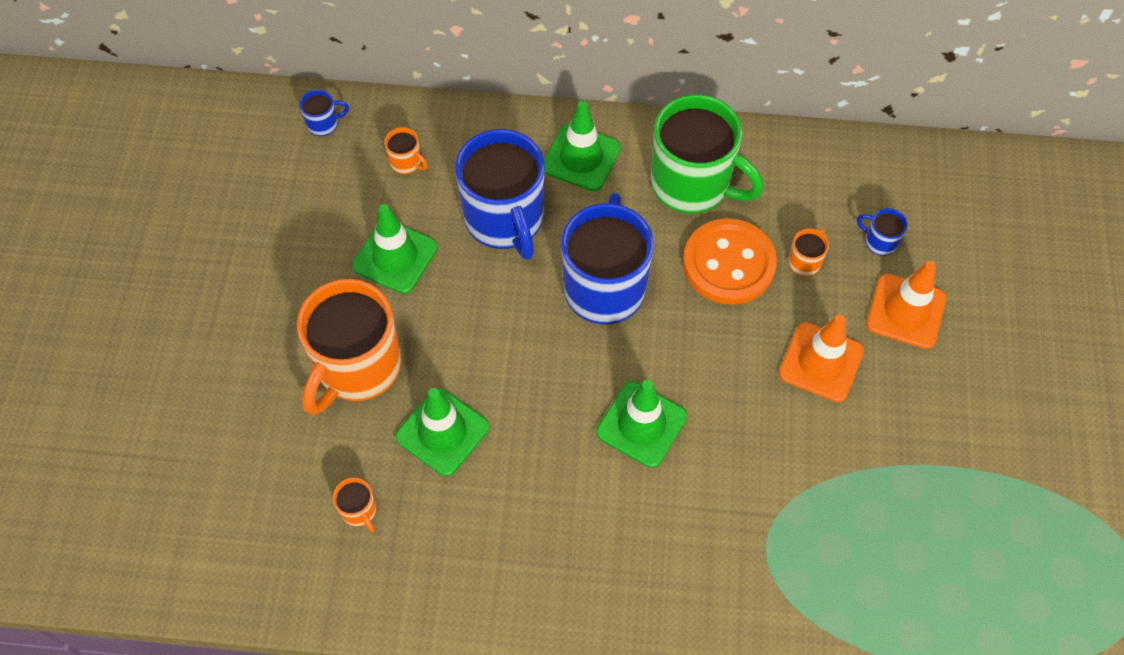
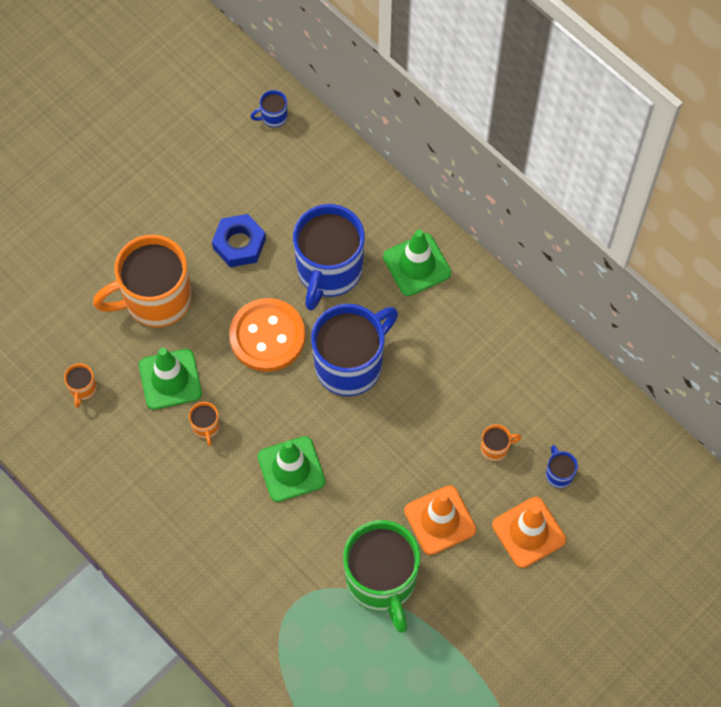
camera: 40 degrees right, 5 degrees up
(324, 124) = (273, 117): blue mug -> blue mug turned 135 degrees clockwise
(395, 257) = (239, 244): green traffic cone -> blue nut
(406, 162) = (302, 184): orange mug -> orange mug (206, 427)
(692, 184) = (472, 339): green mug -> green mug (382, 581)
(729, 264) = (444, 411): orange button -> orange button (267, 336)

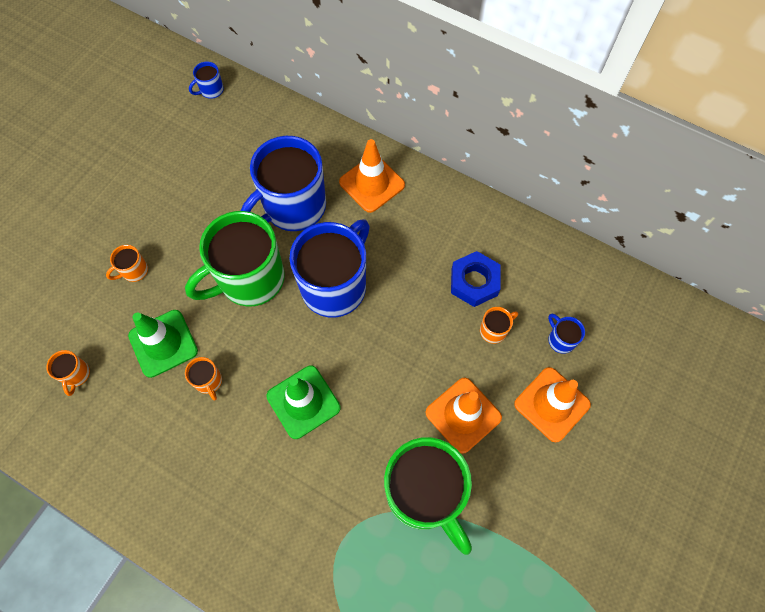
camera: 15 degrees left, 0 degrees up
(155, 299) = (134, 271): orange mug -> orange mug, size x0.41
(239, 244) = (204, 203): blue nut -> blue nut (474, 282)
(267, 336) = (250, 279): orange button -> green mug
(328, 271) = (293, 207): blue mug -> blue mug turned 45 degrees clockwise
(417, 265) = (372, 183): green traffic cone -> orange traffic cone

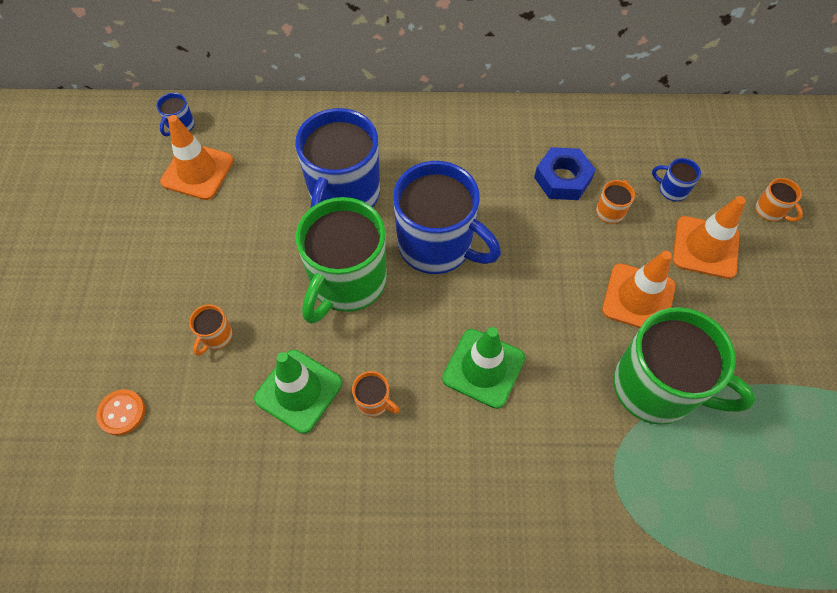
camera: 30 degrees left, 5 degrees down
(41, 293) = (122, 413): none -> orange button
(76, 375) = (222, 475): orange mug -> orange mug (770, 211)
(335, 286) = (437, 246): blue mug -> blue mug turned 120 degrees clockwise
(372, 183) = (406, 138): orange traffic cone -> orange traffic cone (197, 171)

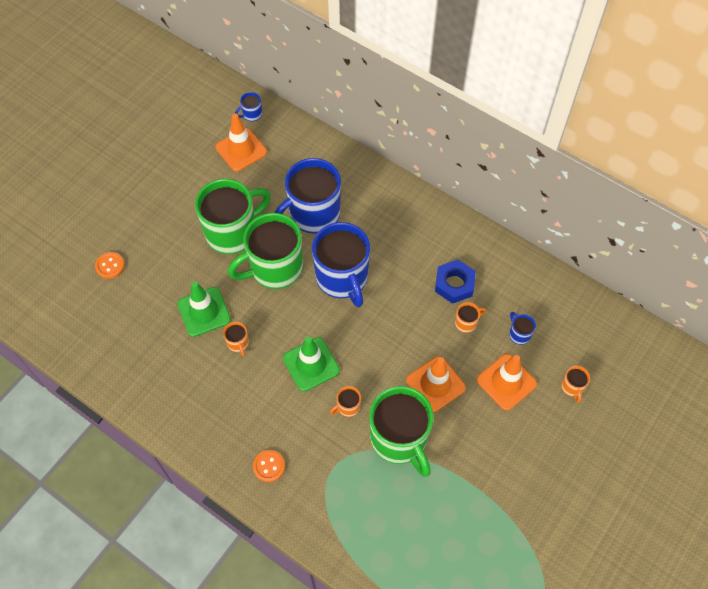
camera: 35 degrees right, 0 degrees up
(216, 336) = (183, 255): orange mug -> orange mug (347, 407)
(261, 271) = (233, 232): none -> green mug
(538, 533) = (269, 466): none -> orange button

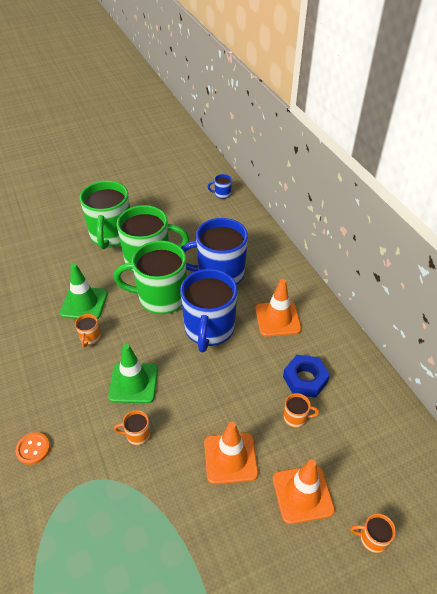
camera: 30 degrees right, 15 degrees down
(110, 266) = (47, 244): orange button -> none
(241, 150) = (197, 212): orange traffic cone -> orange traffic cone (277, 319)
(399, 439) = (162, 491): green mug -> green mug (111, 235)
(519, 334) = (343, 454): blue mug -> none
(572, 387) = (372, 539): orange mug -> orange mug turned 75 degrees clockwise

